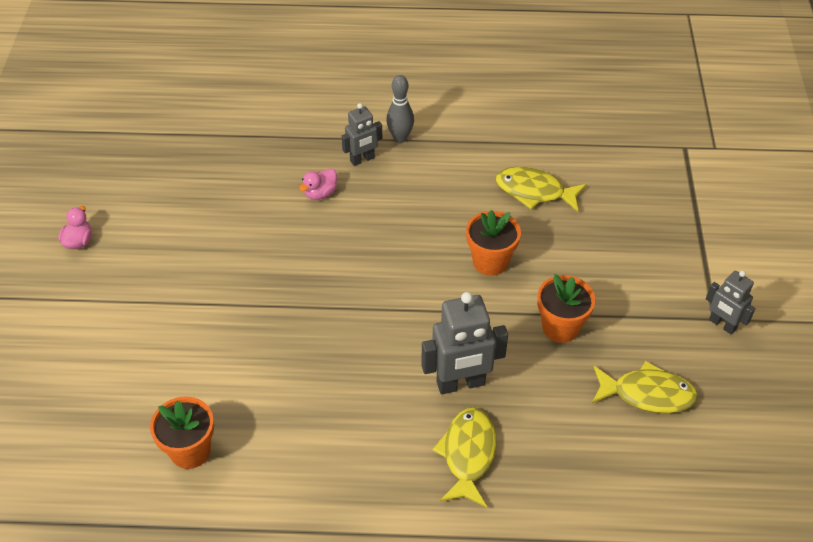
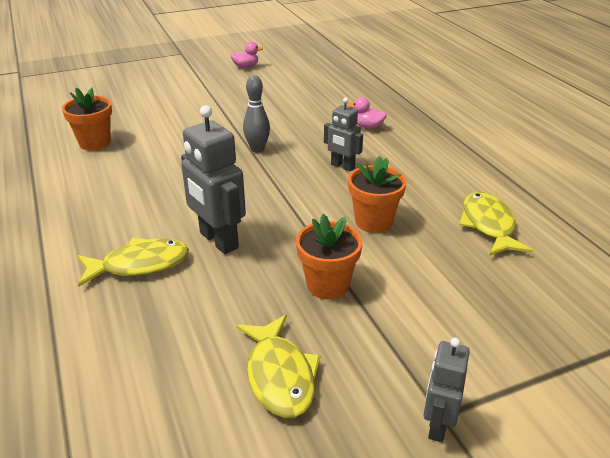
camera: 65 degrees right, 15 degrees down
(362, 159) = (422, 134): grey robot -> grey robot (342, 166)
(400, 138) = (466, 143): grey bowling pin -> grey bowling pin (257, 149)

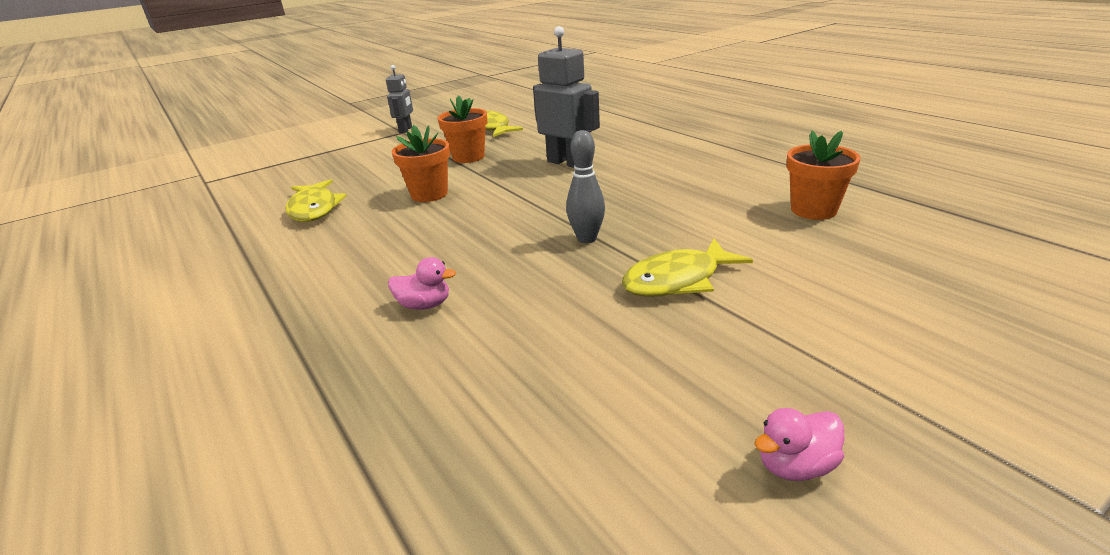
camera: 170 degrees right, 5 degrees down
(140, 265) = (616, 144): yellow fish -> yellow fish (677, 280)
(342, 166) = (464, 237): grey robot -> none

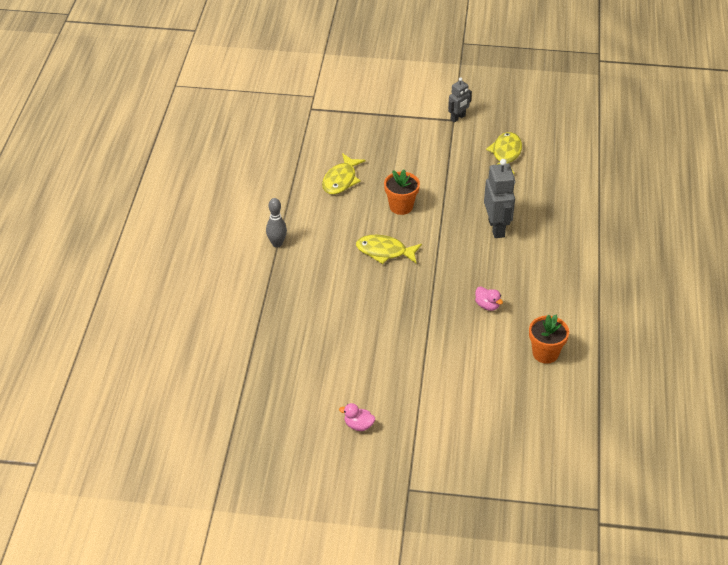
camera: 40 degrees right, 15 degrees up
(425, 305) = (327, 286): pink duck -> pink duck (487, 305)
(468, 157) = (456, 182): orange flower pot -> none
(587, 239) = (427, 295): grey bowling pin -> grey bowling pin (277, 244)
(677, 280) = (427, 344): yellow fish -> yellow fish (385, 251)

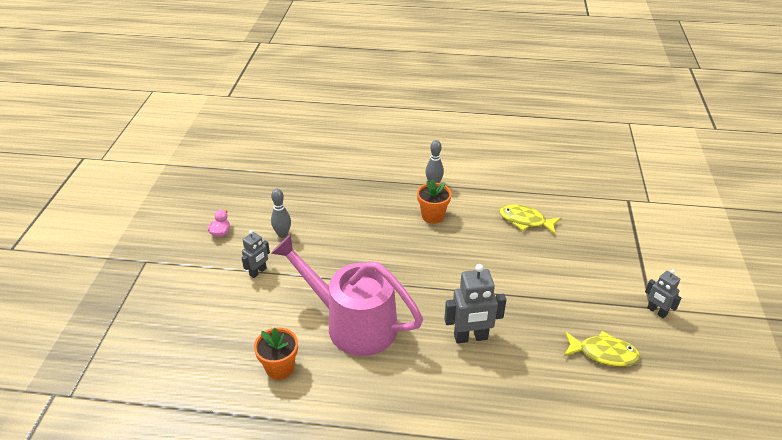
camera: 90 degrees right, 5 degrees down
(361, 368) = (282, 234): none -> grey bowling pin
(385, 251) = (428, 250): yellow fish -> none
(401, 206) = (494, 262): orange flower pot -> orange flower pot (433, 216)
(422, 383) = (258, 272): none -> grey robot
(487, 305) = (352, 323): pink duck -> pink watering can

